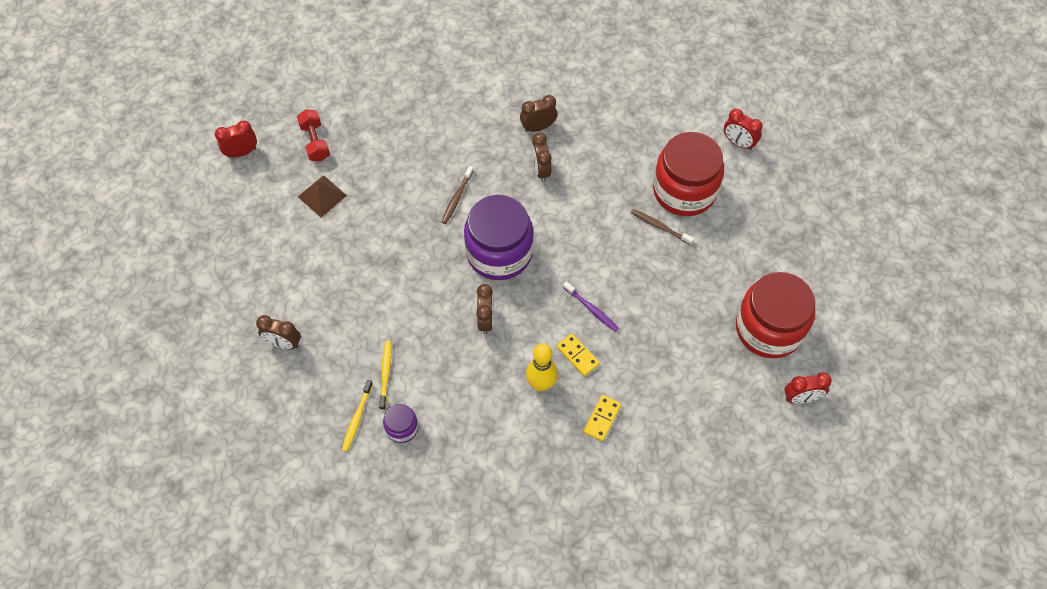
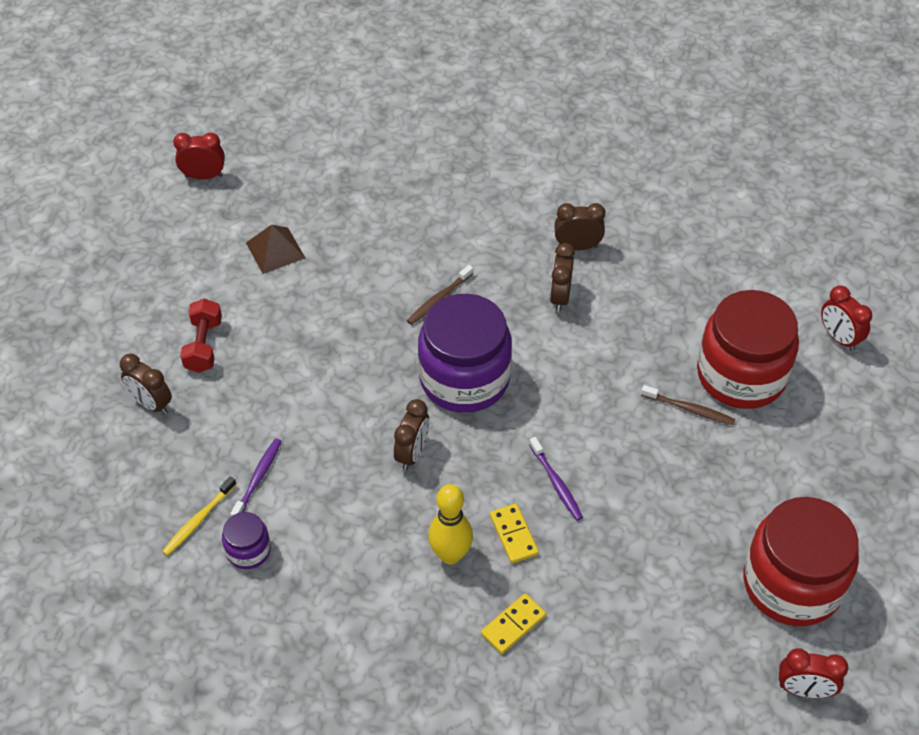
camera: 20 degrees right, 10 degrees down
(315, 142) = (295, 188): red dumbbell -> red dumbbell (204, 345)
(385, 373) = (258, 478): yellow toothbrush -> purple toothbrush
(659, 226) = (689, 409): brown toothbrush -> brown toothbrush turned 150 degrees clockwise

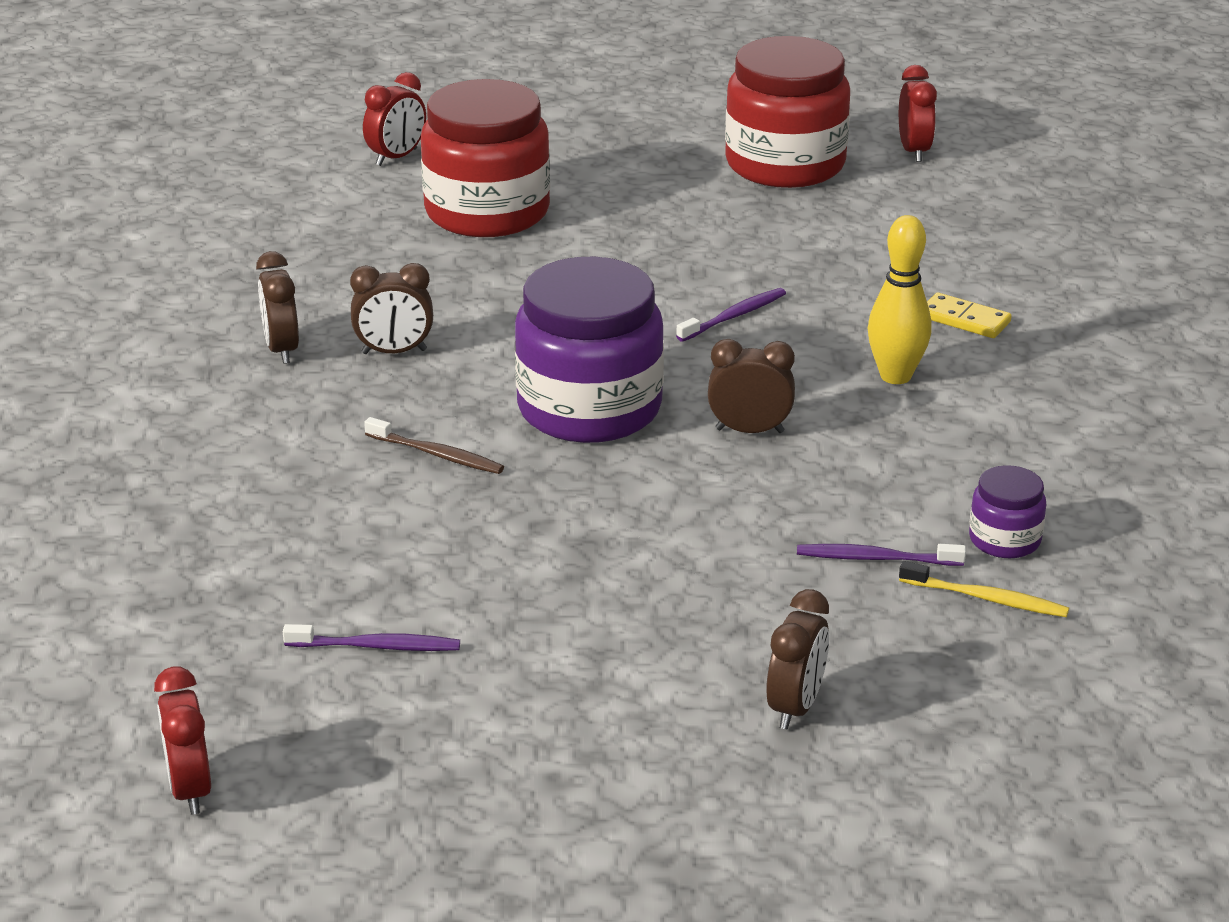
camera: 105 degrees left, 20 degrees down
(204, 345) = (639, 678): red dumbbell -> none
(275, 250) = (377, 646): brown pyramid -> purple toothbrush
(514, 535) = (834, 336): yellow domino -> none
(689, 409) = (561, 240): brown toothbrush -> none

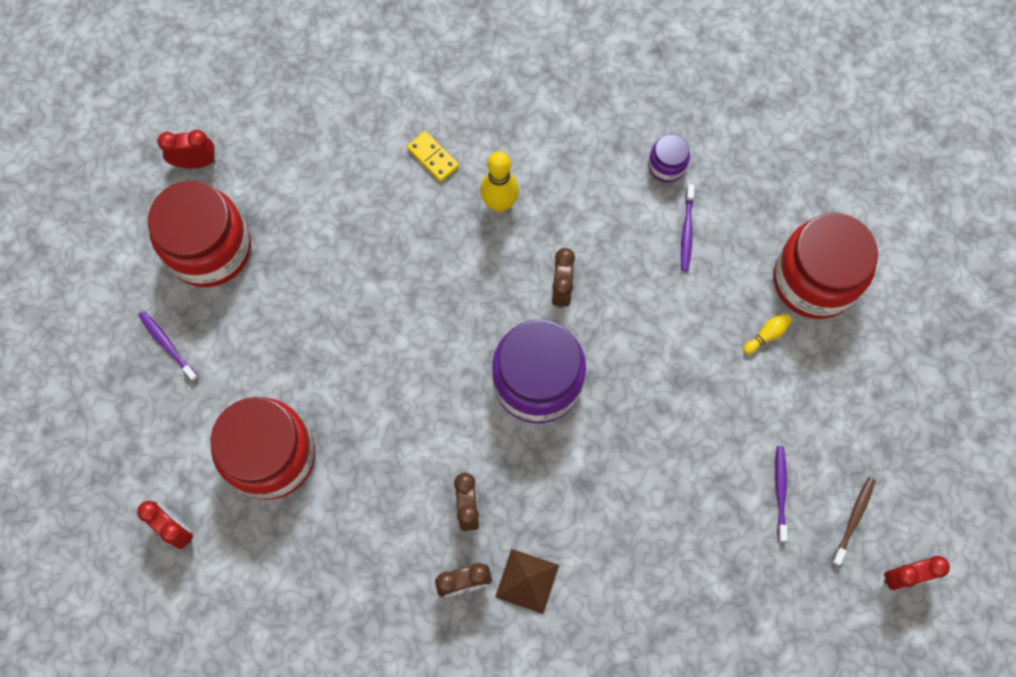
camera: 90 degrees left, 40 degrees up
(273, 399) = (527, 581): none -> brown pyramid
(437, 454) = (590, 471): brown toothbrush -> brown toothbrush (854, 519)
(677, 643) = (766, 335): none -> yellow bowling pin
(734, 316) = (425, 292): purple toothbrush -> purple toothbrush (167, 344)
(795, 707) = (814, 280): brown clock -> red jar
(964, 319) = (432, 157): yellow domino -> yellow domino turned 75 degrees counterclockwise
(987, 599) = (719, 181): yellow toothbrush -> none

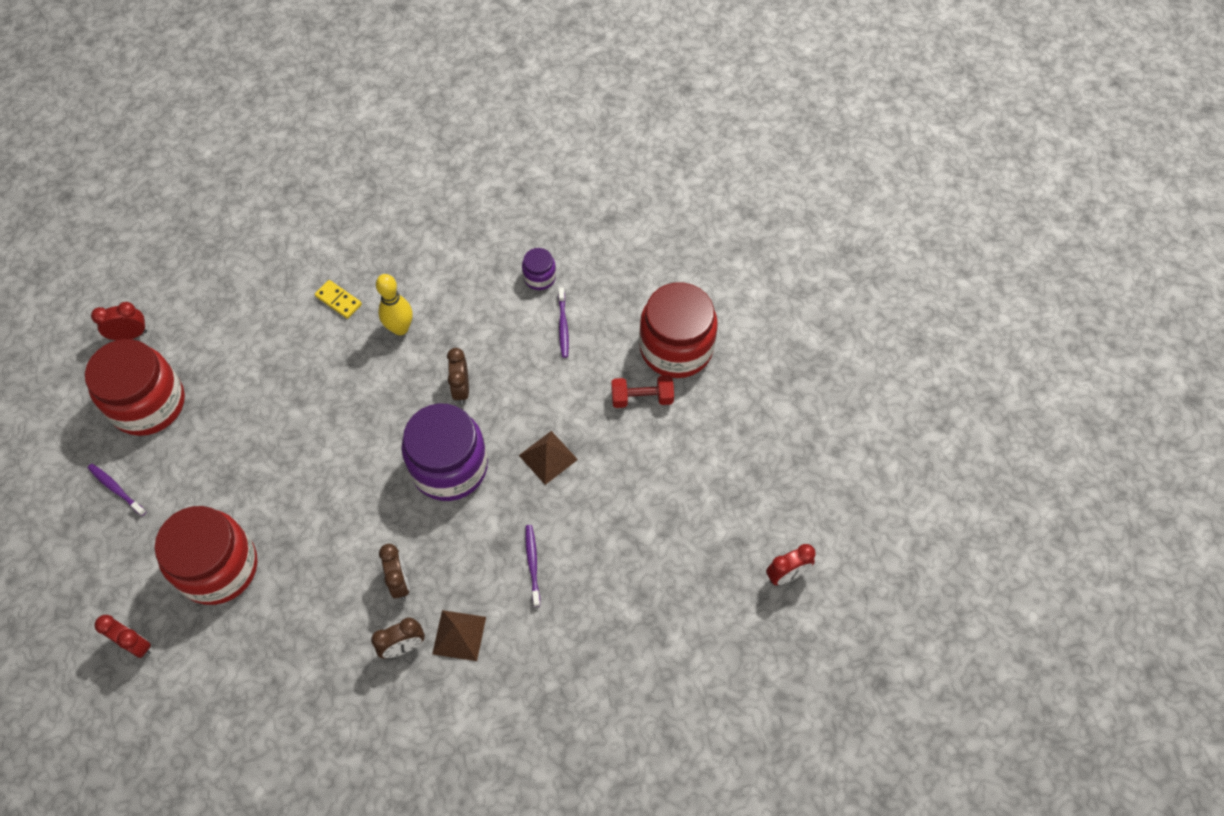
camera: 10 degrees left, 10 degrees down
(650, 389) = (548, 457): none -> brown pyramid
(766, 335) = (642, 398): yellow bowling pin -> red dumbbell
(780, 491) = (671, 522): purple toothbrush -> purple toothbrush (532, 563)
(854, 519) = (737, 535): brown toothbrush -> none

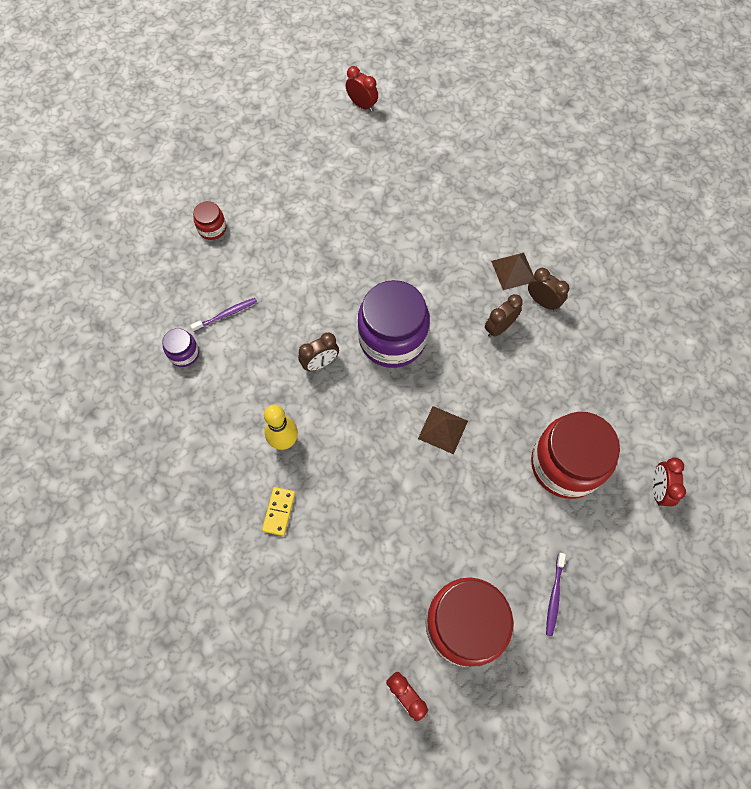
camera: 115 degrees left, 5 degrees up
(532, 563) = (436, 249): purple toothbrush -> none
(548, 457) = (349, 275): brown pyramid -> brown pyramid (443, 429)
(642, 398) = (268, 234): red dumbbell -> none
(676, 348) = (212, 228): red jar -> red jar, size x0.46

